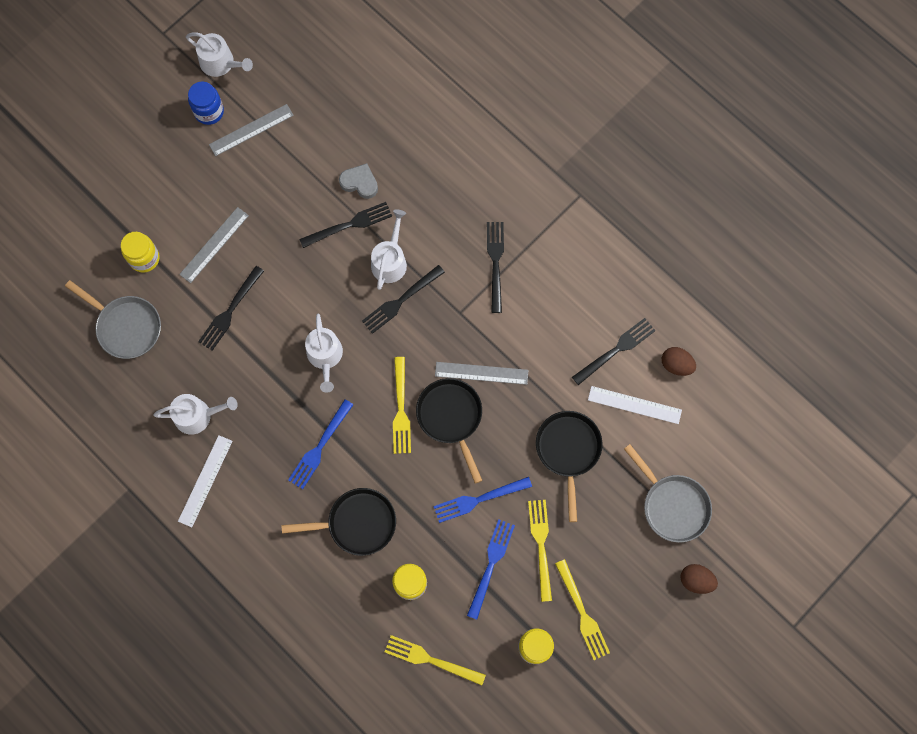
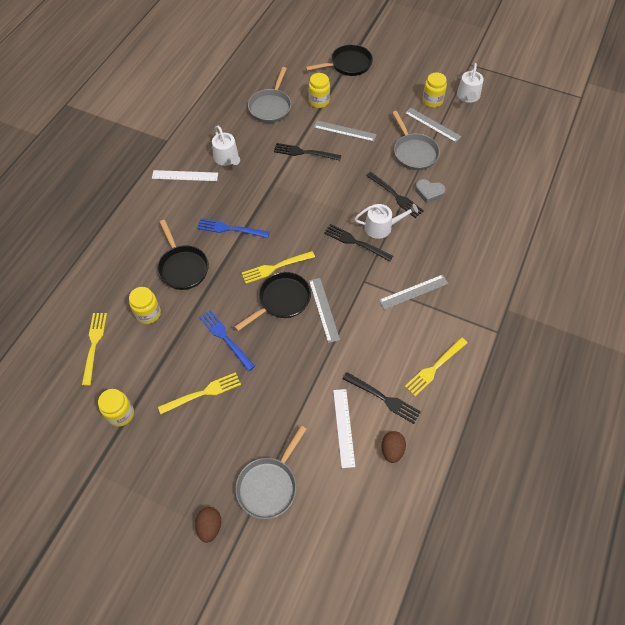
camera: 70 degrees right, 15 degrees down
(209, 112) = (432, 101): blue jar -> yellow jar
(288, 173) = (414, 152): none -> grey pan
(325, 356) = (295, 212): white watering can -> none
(359, 183) = (429, 192): grey heart -> grey heart turned 105 degrees clockwise
(491, 564) = (177, 362): blue fork -> none
(495, 262) = (413, 292): black fork -> grey ruler
(568, 451) = (286, 389): black pan -> black pan (348, 64)
(582, 613) = (156, 441): yellow fork -> yellow fork (434, 368)

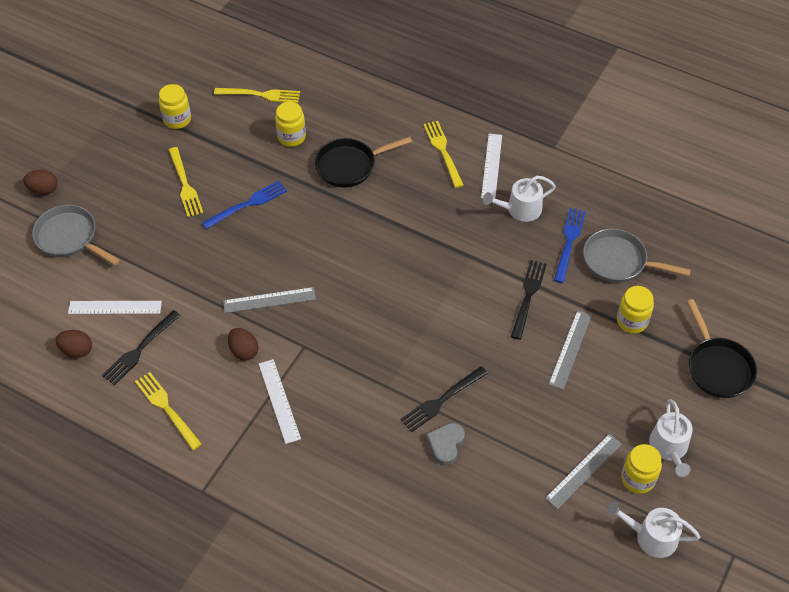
camera: 95 degrees right, 5 degrees down
(230, 229) = (401, 210): blue fork -> blue fork (569, 242)
(275, 267) = (337, 254): yellow fork -> yellow fork (443, 151)
(281, 300) = (289, 258): black pan -> none
(355, 242) = (366, 343): black fork -> none
(374, 321) = (244, 351): none -> brown egg
(382, 227) = (388, 376): white watering can -> white watering can (669, 448)
(413, 292) = (279, 400): grey ruler -> white ruler
(414, 152) = (525, 436): grey pan -> none

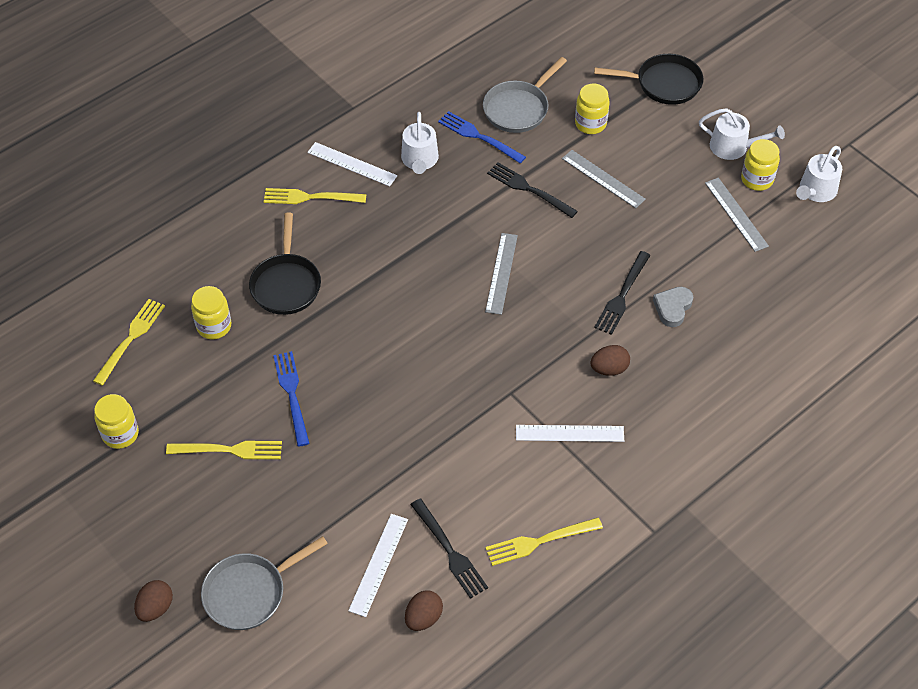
camera: 70 degrees left, 0 degrees up
(244, 351) = (494, 449): brown egg -> brown egg (609, 369)
(269, 300) = (436, 408): grey ruler -> grey ruler (501, 273)
(441, 400) = (622, 296): black fork -> black fork turned 45 degrees clockwise
(446, 445) = (672, 308): grey heart -> grey heart turned 75 degrees clockwise

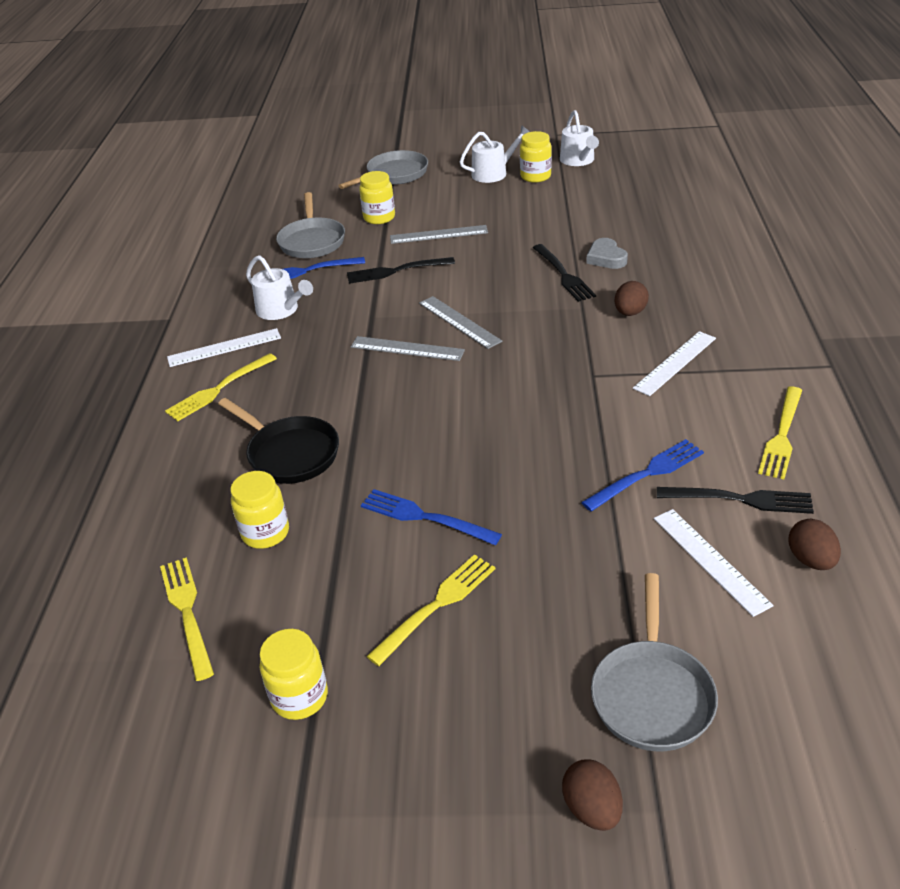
camera: 45 degrees left, 15 degrees down
(431, 486) = (647, 473): none -> blue fork
(664, 84) = (394, 175): black pan -> grey pan
(736, 214) = (554, 196): grey ruler -> grey ruler (407, 349)

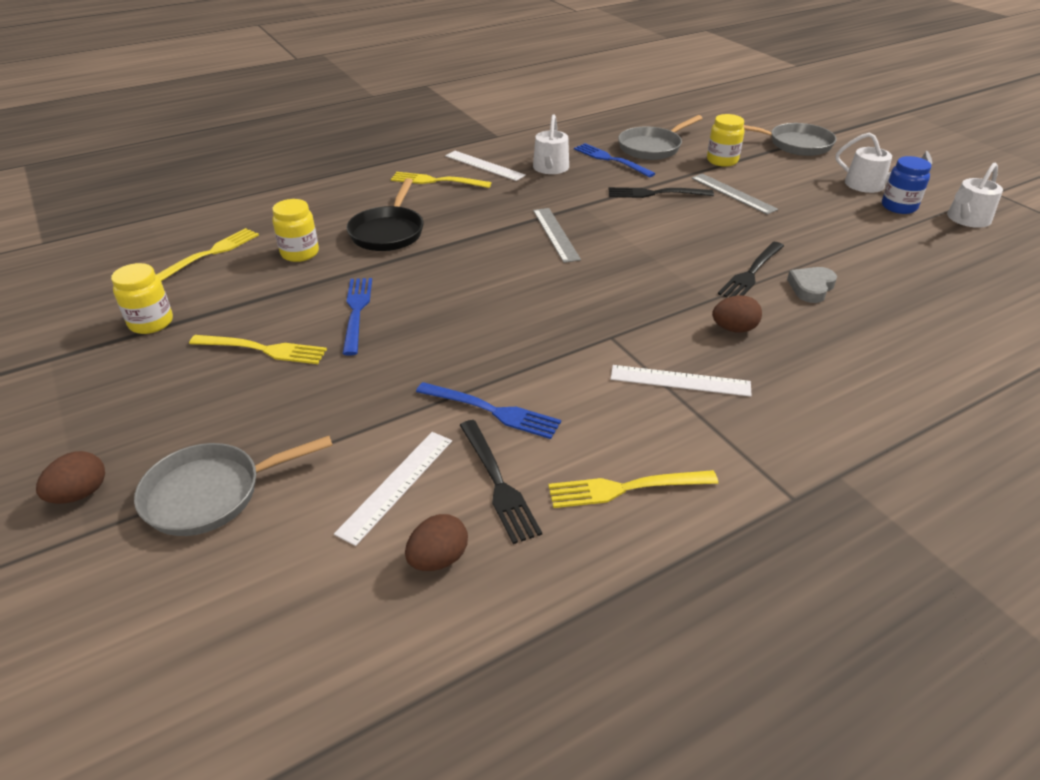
camera: 55 degrees right, 0 degrees up
(395, 271) = (655, 193): black fork -> black fork turned 45 degrees counterclockwise
(459, 322) = (617, 245): grey ruler -> none
(535, 176) = (898, 207): yellow jar -> blue jar

